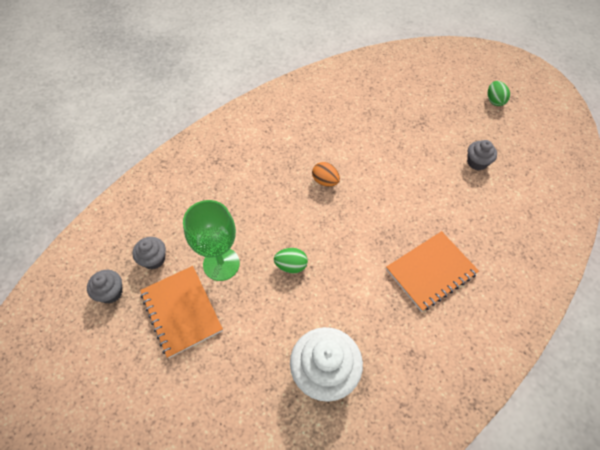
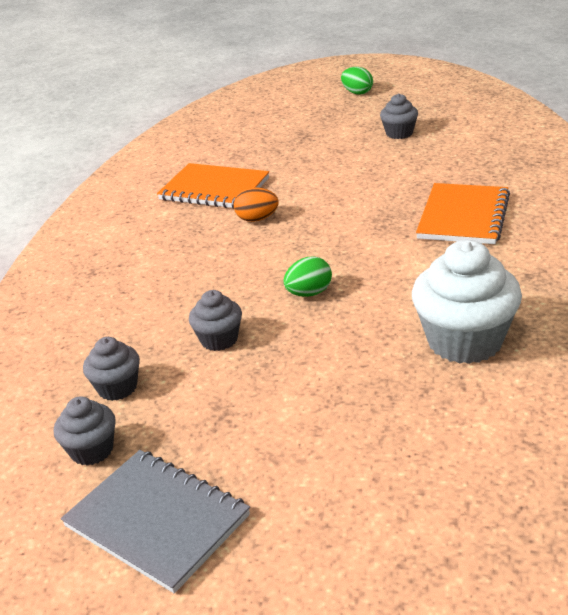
camera: 35 degrees left, 25 degrees down
(95, 361) = (157, 521): none -> grey notebook
(181, 311) = (222, 404): orange notebook -> orange notebook (214, 189)
(221, 264) = (219, 339): green goblet -> grey cupcake

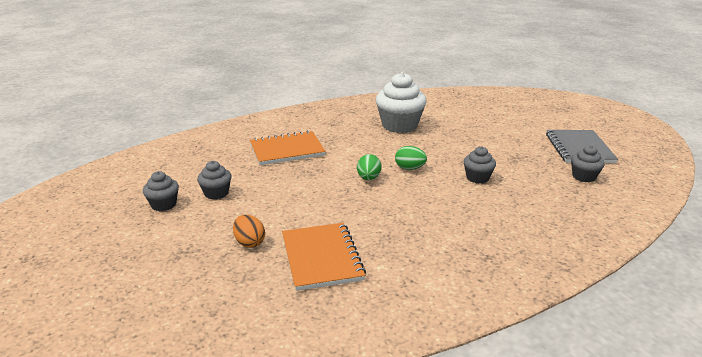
camera: 130 degrees left, 5 degrees down
(117, 388) = (548, 189): grey cupcake -> grey cupcake (216, 193)
(257, 219) = (350, 216): orange egg -> orange egg (249, 242)
(357, 93) = (55, 259): green egg -> green egg (368, 178)

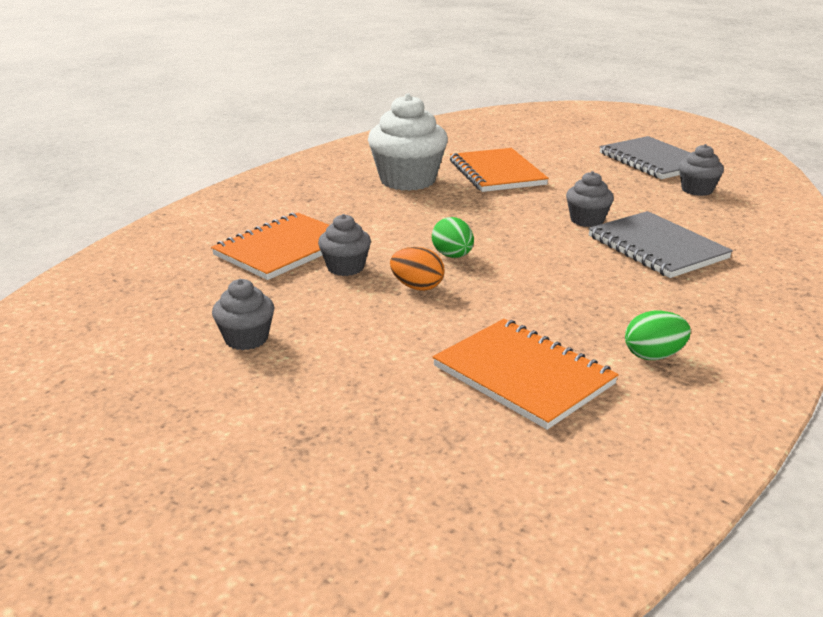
camera: 30 degrees left, 0 degrees up
(163, 204) = (173, 382): grey cupcake -> grey cupcake (345, 267)
(249, 242) = (393, 390): orange egg -> orange egg (417, 287)
(409, 168) = (490, 230): green egg -> green egg (653, 355)
(459, 133) = (496, 173): none -> orange notebook
(500, 208) = (656, 247): none -> grey notebook

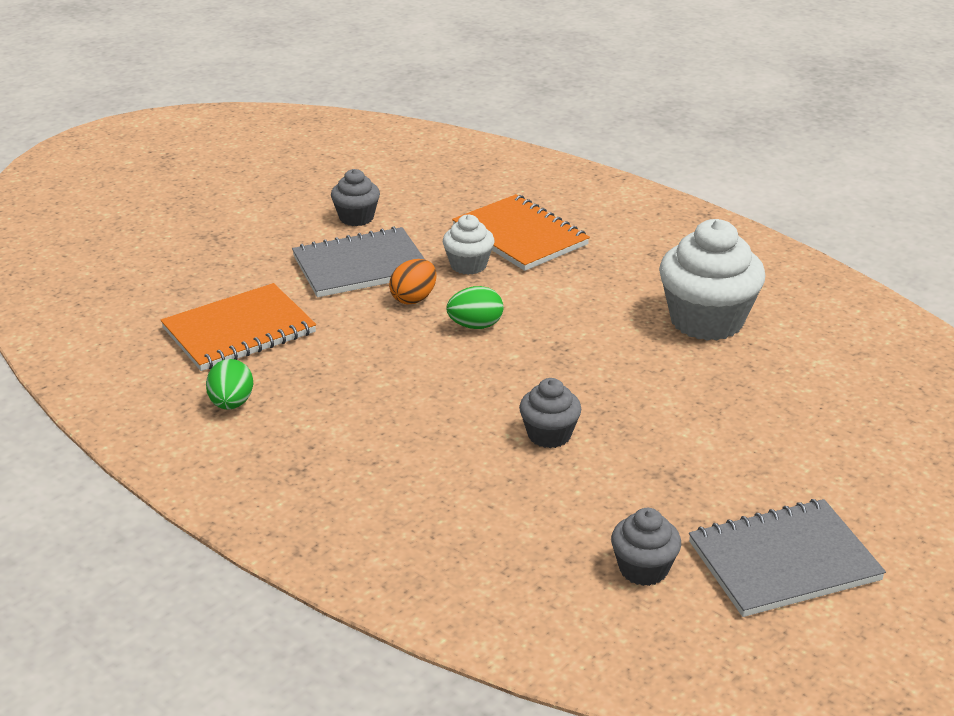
camera: 100 degrees right, 5 degrees up
(345, 267) = (468, 265): grey cupcake -> white cupcake
(496, 173) = (730, 392): orange notebook -> none
(656, 247) = (453, 470): grey notebook -> grey notebook (361, 266)

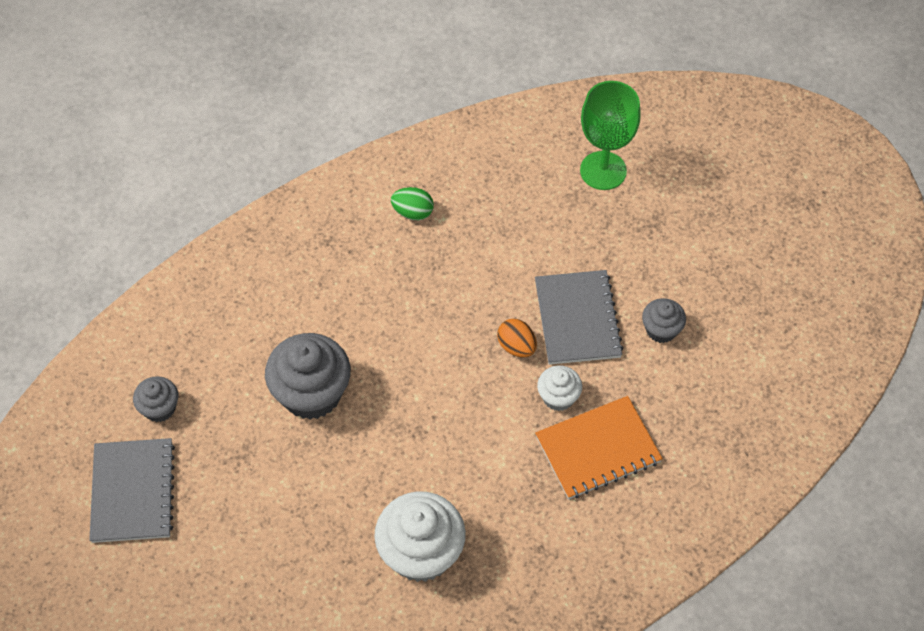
camera: 105 degrees right, 25 degrees up
(138, 275) = (603, 171): none -> green goblet
(239, 331) = (503, 226): orange notebook -> none
(475, 326) = (464, 380): green egg -> none
(549, 435) = (311, 393): grey cupcake -> grey cupcake, size x1.88

